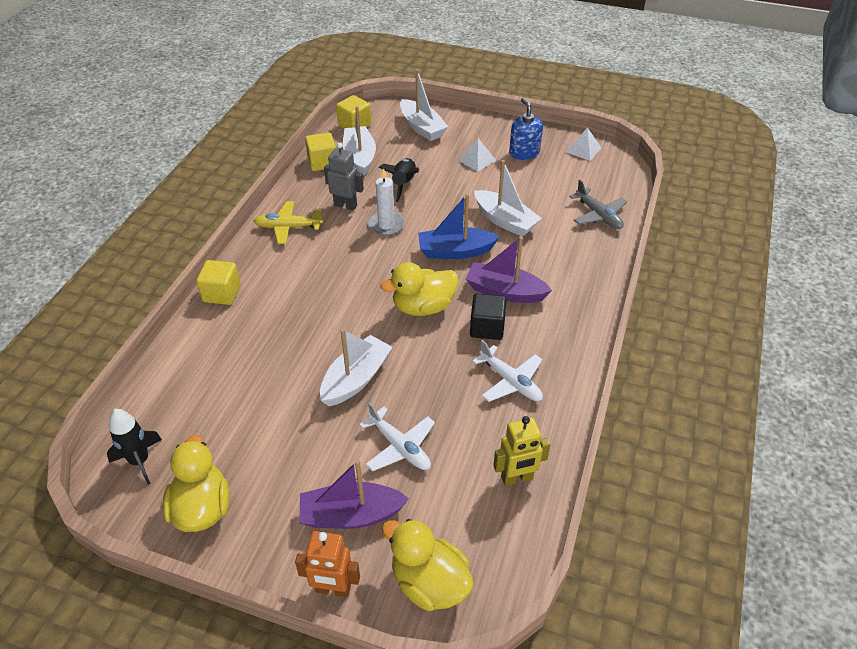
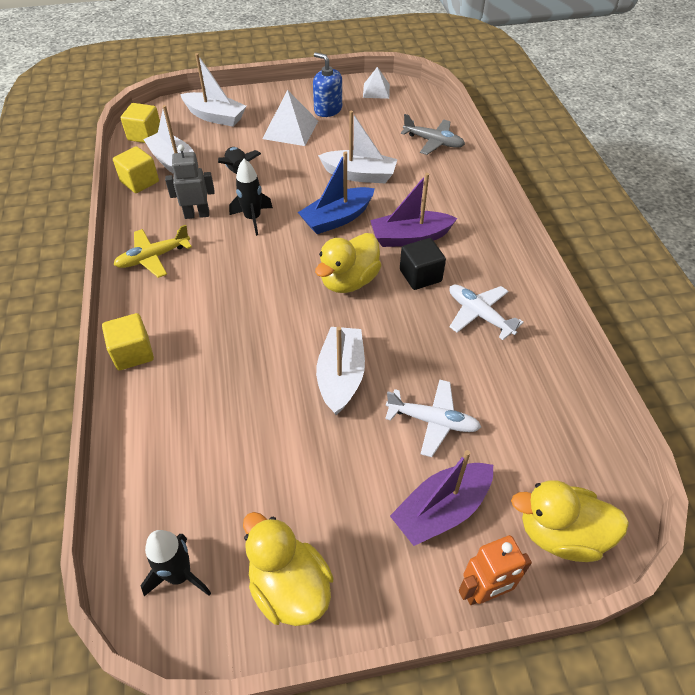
camera: 30 degrees left, 5 degrees up
(386, 225) = (253, 219): white candle -> black rocket
(476, 160) = (290, 129): white pyramid -> white pyramid, size x1.59
(511, 381) = (479, 315): white plane -> white plane turned 150 degrees counterclockwise
(517, 478) = (553, 398): yellow robot -> none

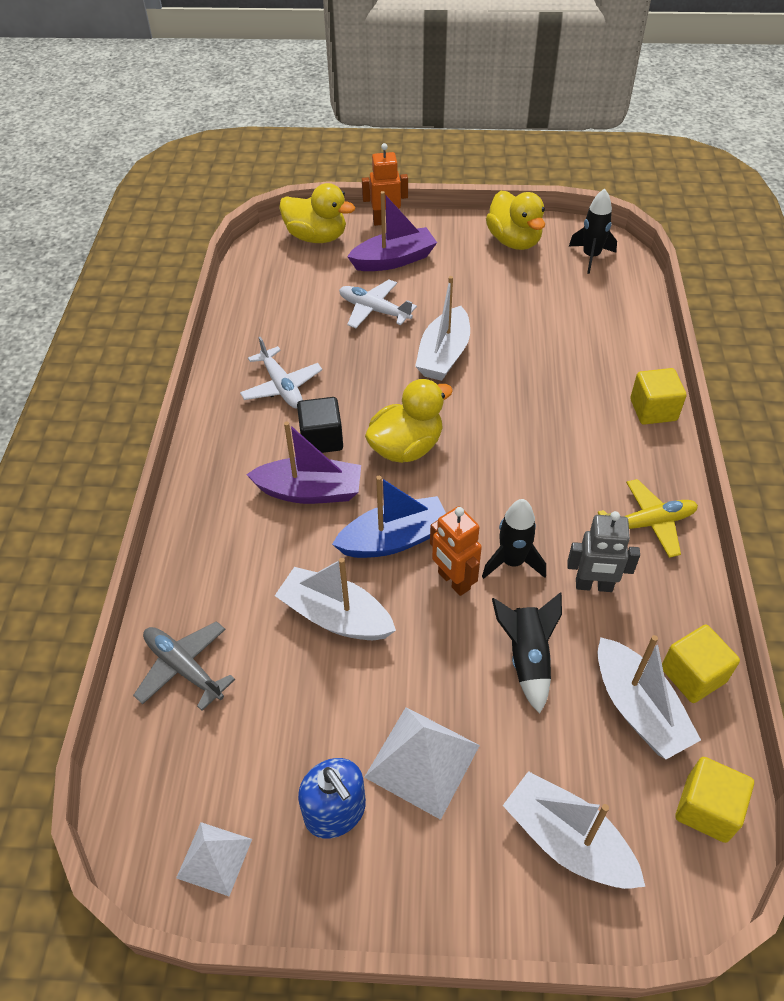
camera: 165 degrees left, 0 degrees up
(291, 202) = (453, 581): none -> orange robot

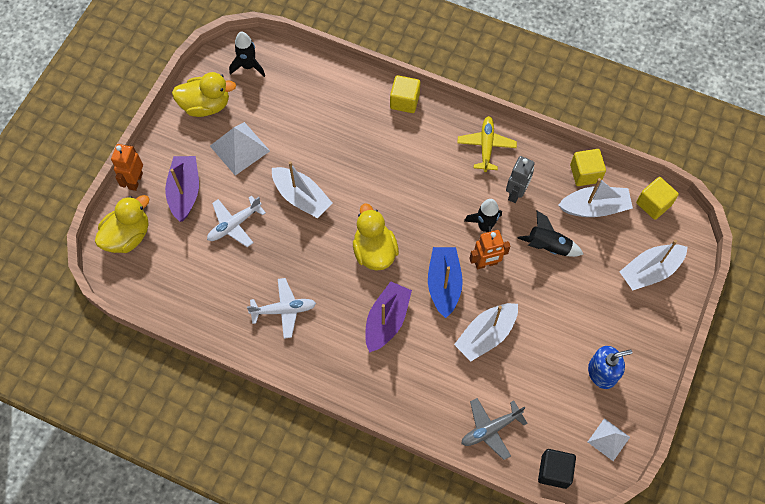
camera: 70 degrees left, 15 degrees up
(321, 439) = (345, 299): black cube -> black cube (554, 471)
(422, 760) = (589, 321): white pyramid -> white pyramid (239, 148)

